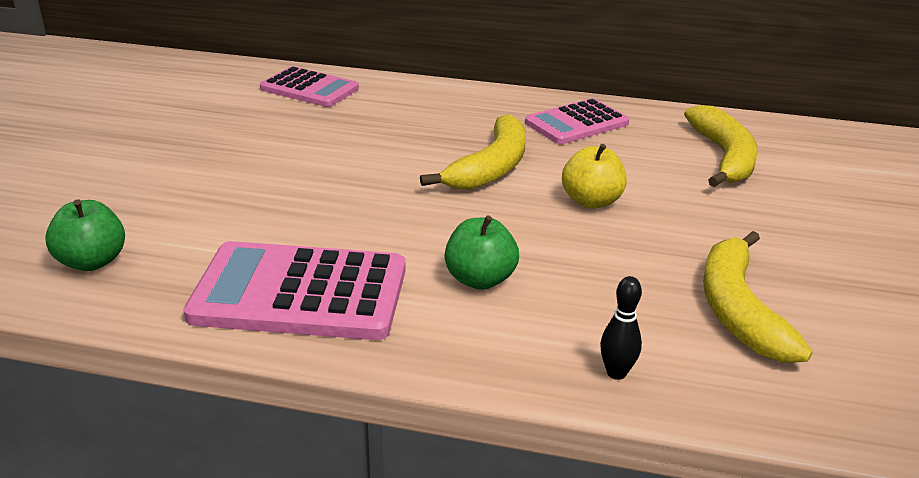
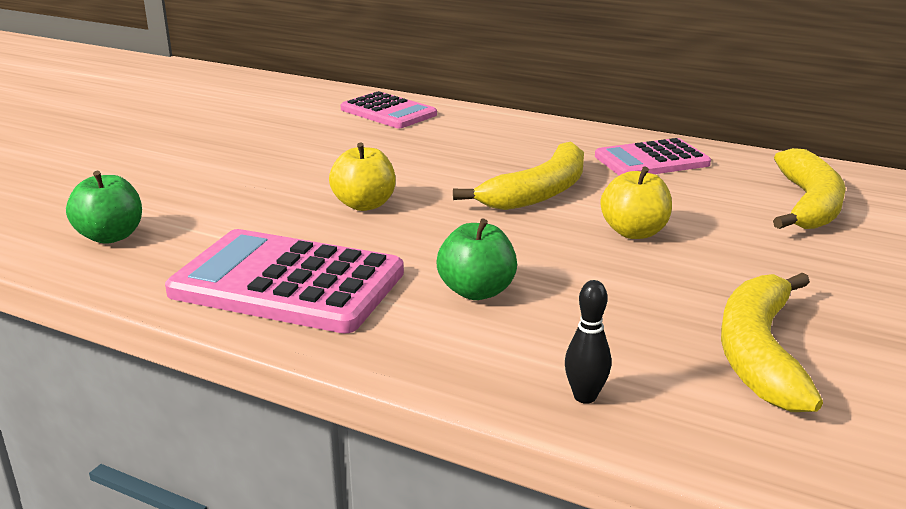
camera: 15 degrees right, 5 degrees down
(334, 197) = (364, 205): none -> yellow apple

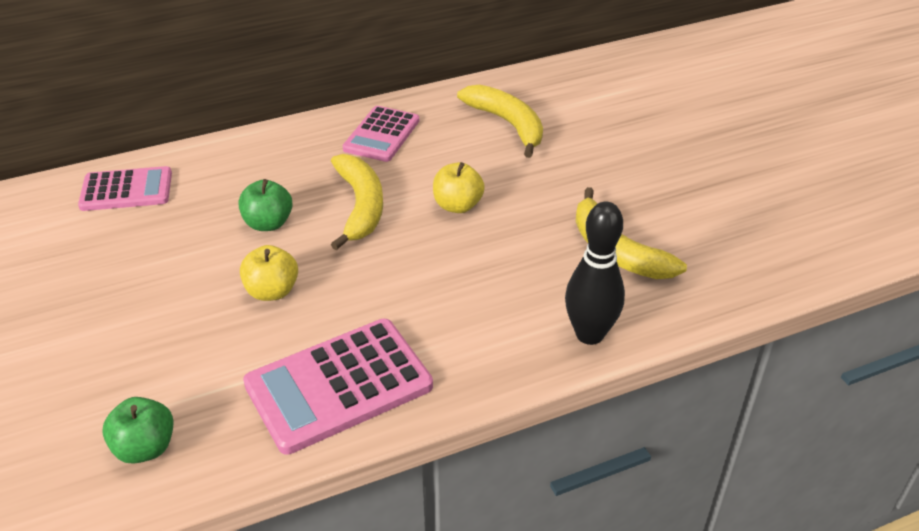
camera: 50 degrees left, 15 degrees up
(476, 291) = (447, 309): green apple -> green apple (268, 223)
(585, 396) = (589, 334): black bowling pin -> black bowling pin, size x2.02

